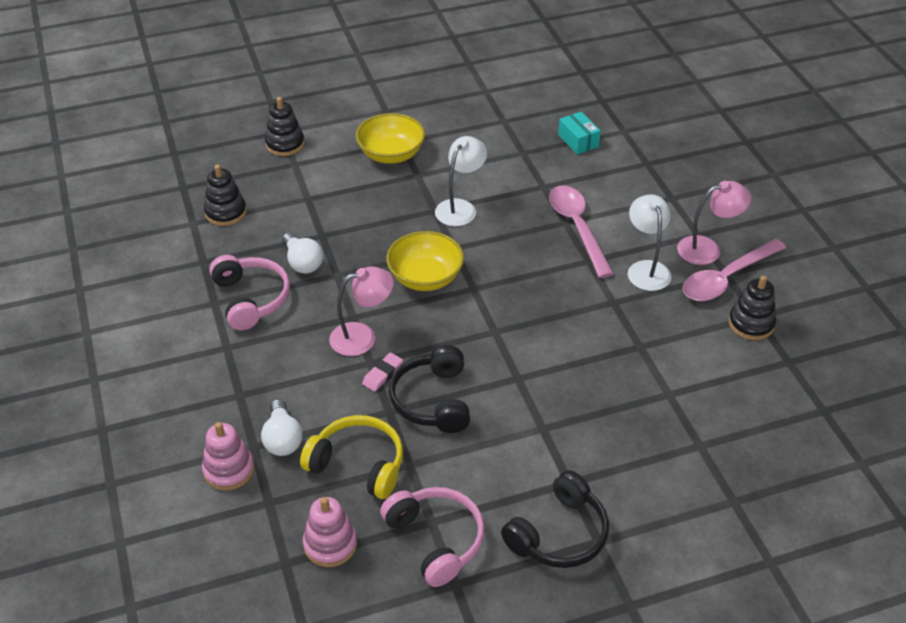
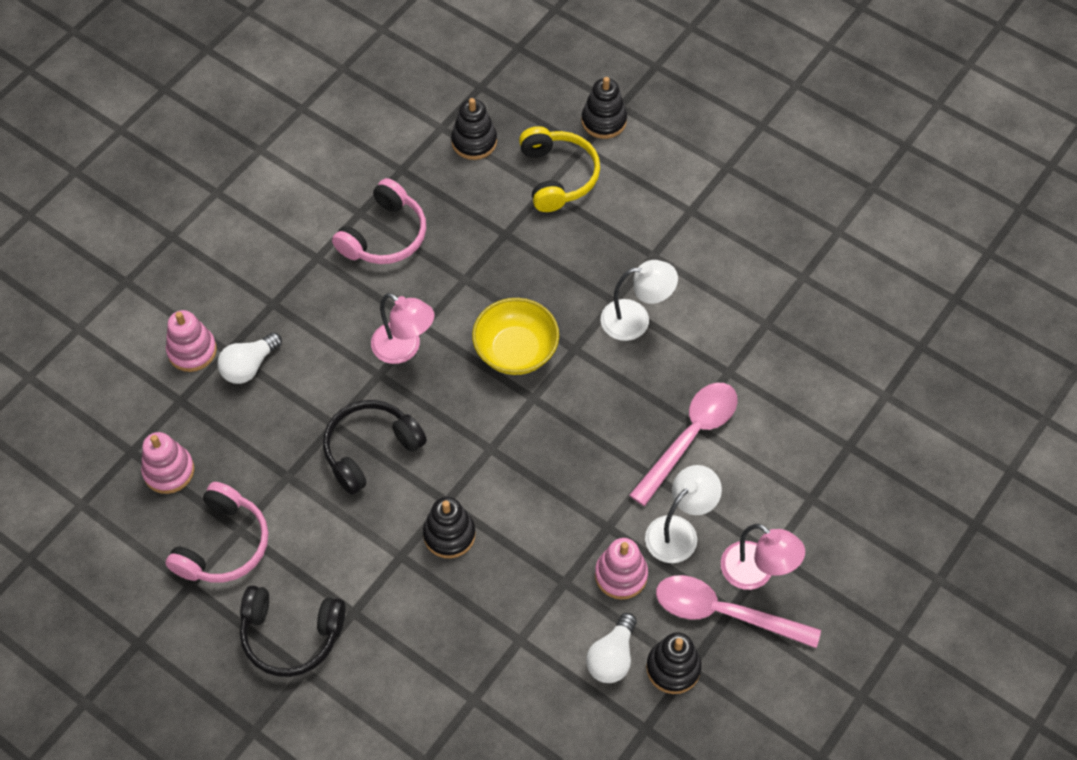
camera: 55 degrees right, 15 degrees up
(302, 262) = (458, 243): white light bulb -> white light bulb (612, 657)
(358, 464) = (261, 438): yellow headphones -> yellow headphones (558, 176)
(382, 374) = (372, 392): pink eraser -> none
(391, 154) = (664, 214): yellow bowl -> none
(548, 390) = (449, 534): none -> black stacking toy
(578, 141) = (829, 362): turquoise box -> none
(657, 314) = (621, 575): none -> pink stacking toy

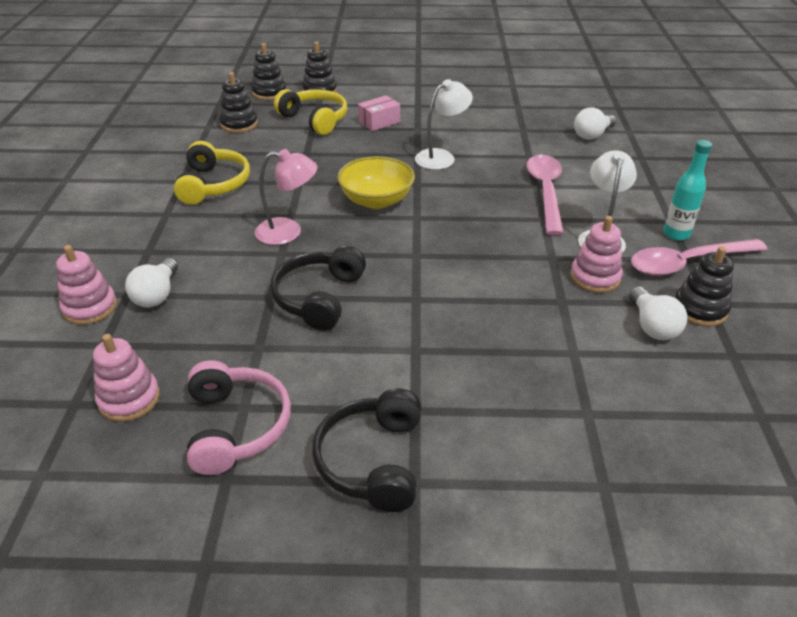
camera: 35 degrees left, 20 degrees down
(291, 635) = (373, 460): black headphones -> black headphones turned 120 degrees clockwise
(384, 235) = (213, 184): pink headphones -> yellow headphones
(449, 534) = (441, 317): black stacking toy -> black stacking toy (269, 93)
(622, 219) = (379, 122): none -> pink box
(756, 573) = (676, 234): pink lamp -> turquoise bottle
(835, 377) = (592, 135): none -> white light bulb

